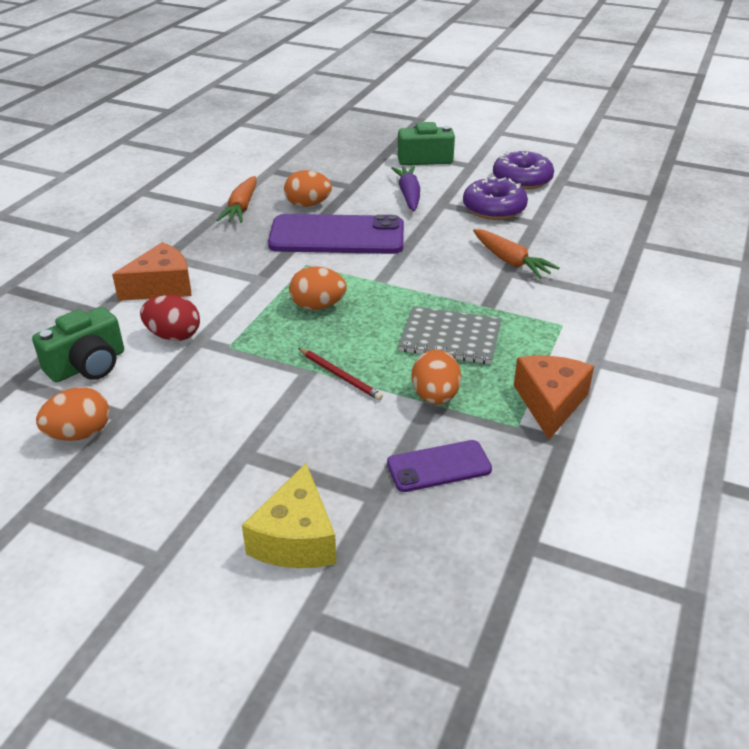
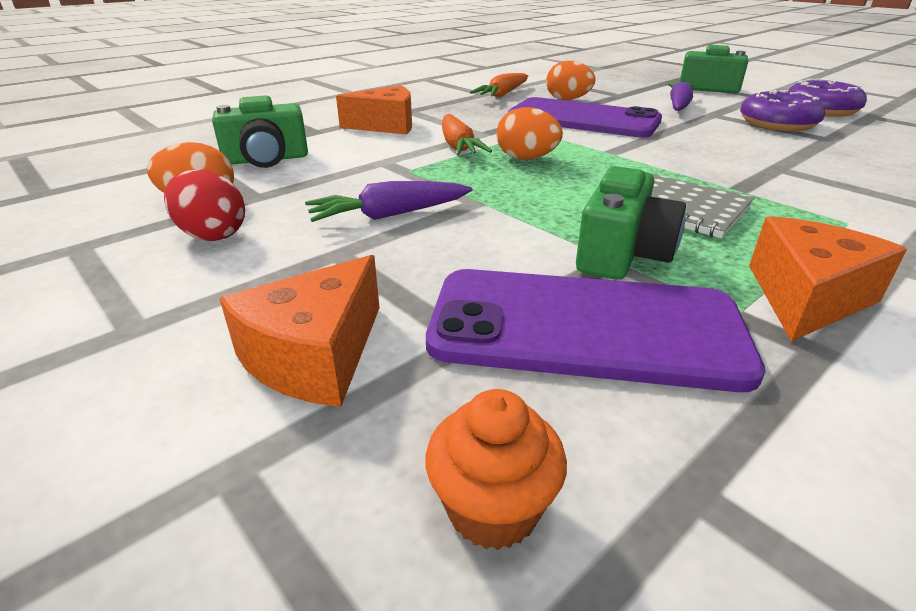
camera: 25 degrees right, 5 degrees down
(174, 336) = (363, 155): red egg -> red egg (212, 235)
(252, 405) = (388, 215): none -> purple carrot
(296, 538) = (315, 356): yellow cheese -> orange cheese
(340, 376) = (510, 212): red pencil -> none
(435, 397) = (622, 254): orange egg -> green camera
(439, 466) = (585, 328): purple phone -> purple phone, size x1.92
(445, 586) = (493, 509): none -> orange cupcake
(511, 261) = (785, 161): orange carrot -> orange carrot (458, 146)

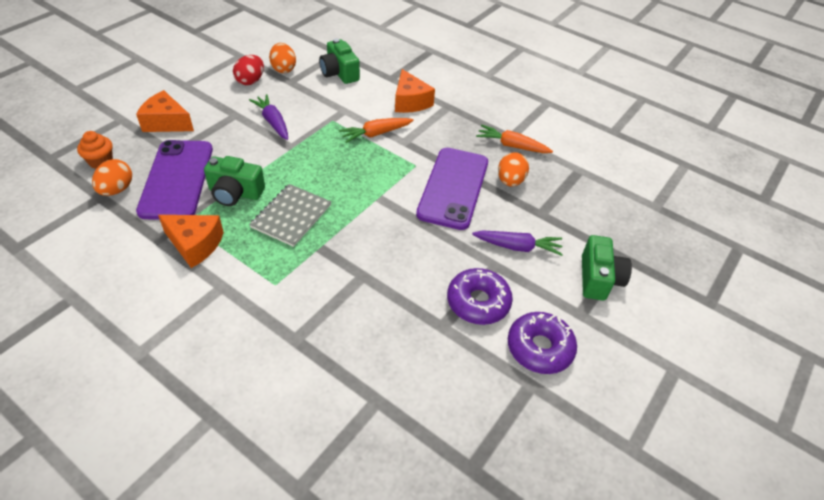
camera: 75 degrees right, 15 degrees up
(526, 158) = (359, 162): orange egg -> orange egg (117, 190)

